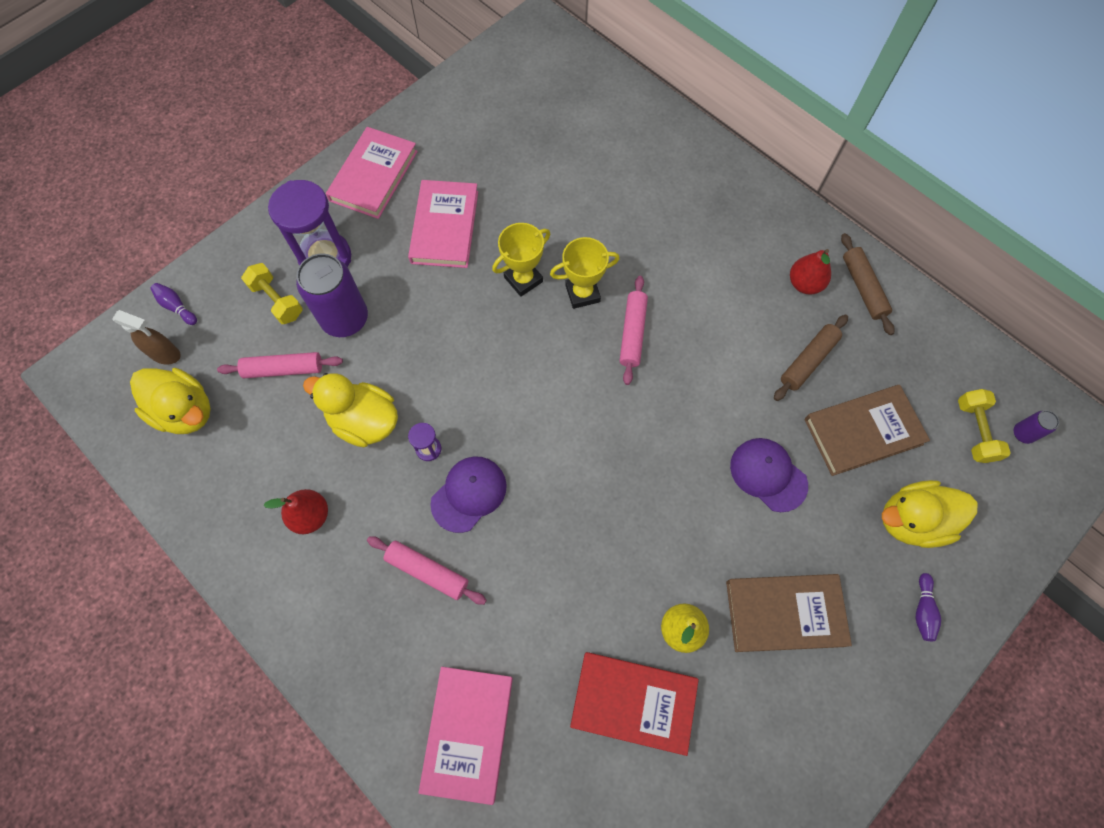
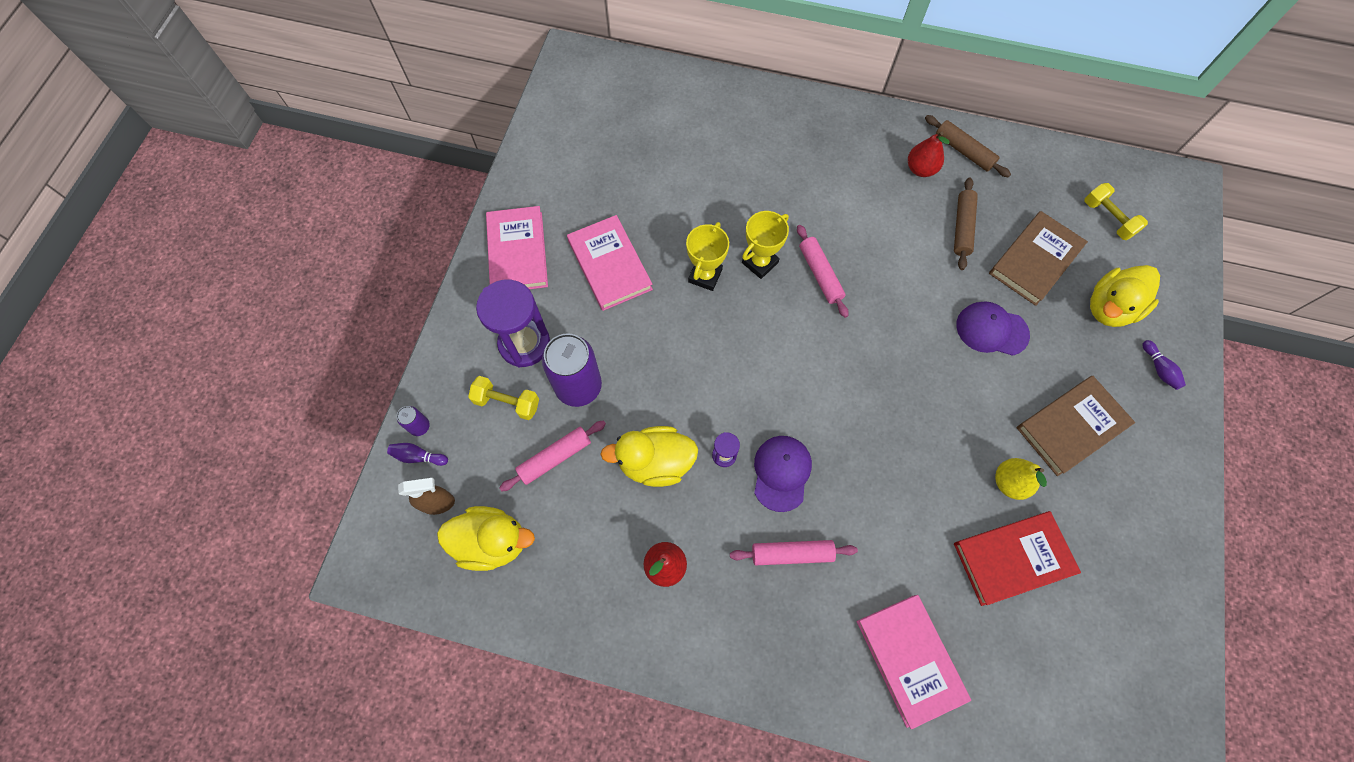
camera: 30 degrees left, 0 degrees up
(1023, 433) = (1139, 203): purple can -> purple can (419, 426)

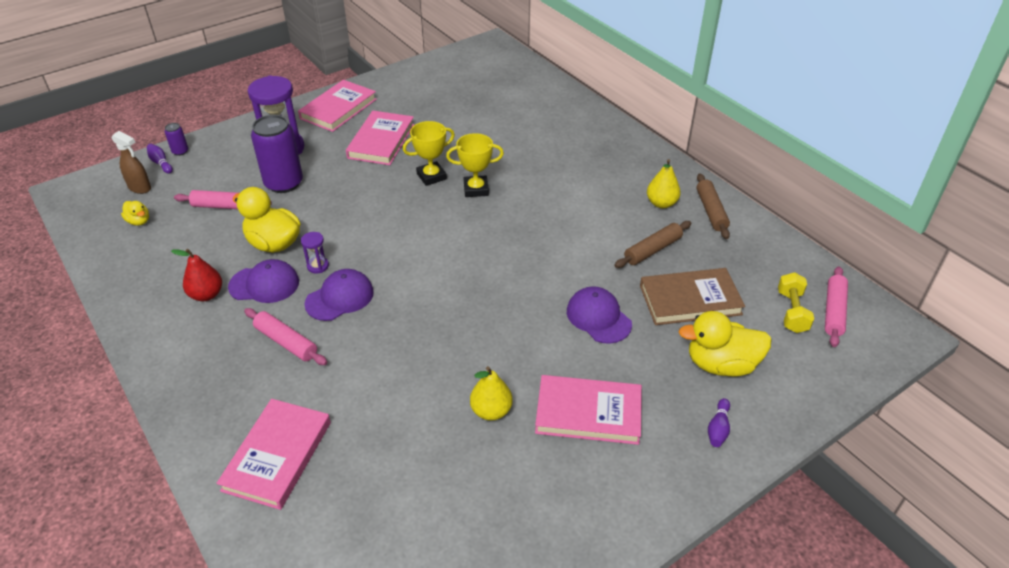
camera: 40 degrees right, 25 degrees down
(492, 542) = (139, 221): yellow duck -> yellow duck, size x0.49
(507, 402) = (237, 168): yellow dumbbell -> none
(702, 512) = (264, 284): none -> purple cap
(820, 274) = (509, 217): pink rolling pin -> pink rolling pin (833, 311)
(920, 169) = (661, 203): red pear -> yellow pear
(1013, 558) = (431, 456): red book -> none
(1071, 427) = (588, 413): brown book -> pink book

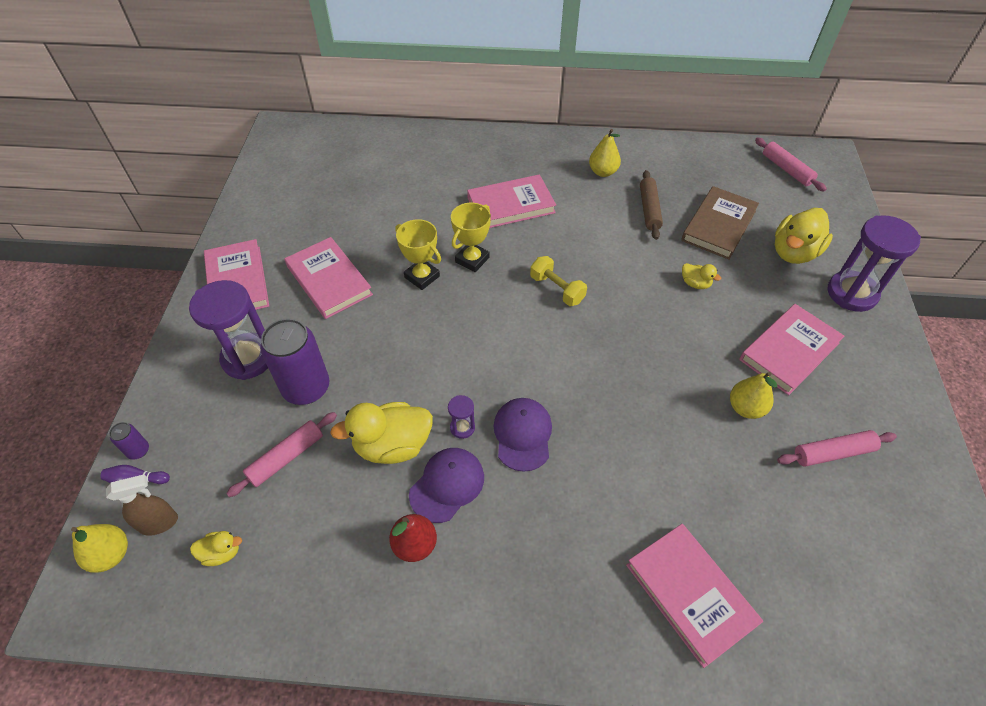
camera: 50 degrees left, 10 degrees up
(107, 184) = (111, 555): none -> yellow pear
(286, 342) = (546, 509): pink rolling pin -> pink rolling pin (833, 453)
(431, 176) = (422, 277): yellow trophy -> yellow trophy turned 60 degrees counterclockwise
(556, 177) = (511, 205): none -> pink book
(598, 317) = (695, 283): purple cap -> yellow duck
(711, 211) = (636, 155): brown rolling pin -> none
(718, 429) = (851, 293): purple bowling pin -> purple hourglass
(792, 312) = (771, 187): yellow dumbbell -> yellow dumbbell (557, 289)

